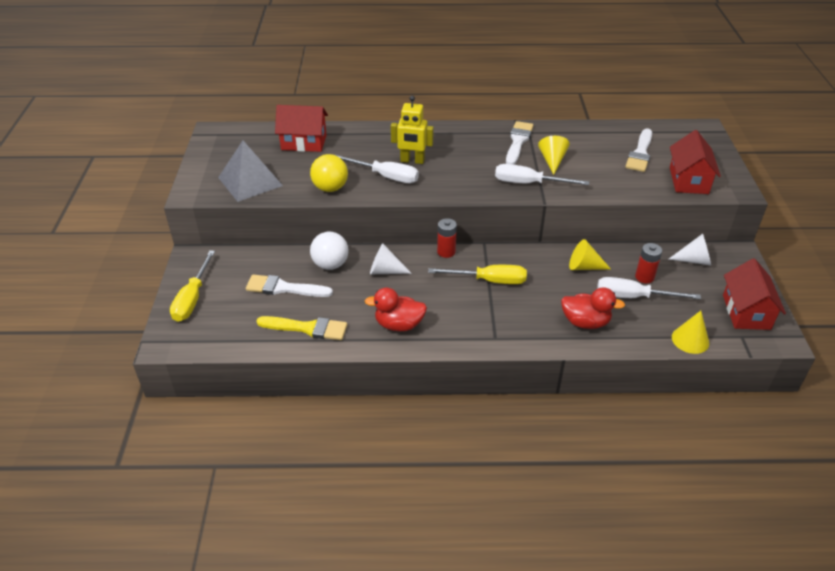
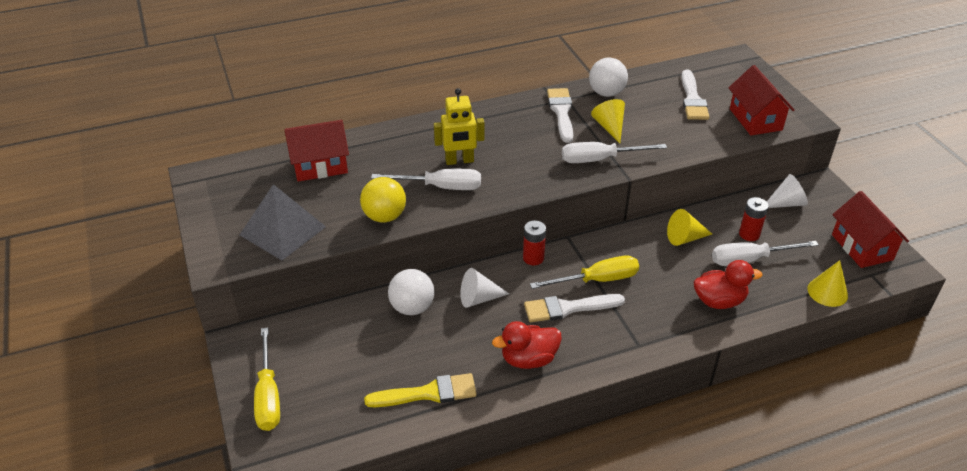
camera: 20 degrees left, 0 degrees up
(284, 288) = (374, 351): white brush -> white brush (568, 308)
(566, 134) = (606, 93): none -> white ball

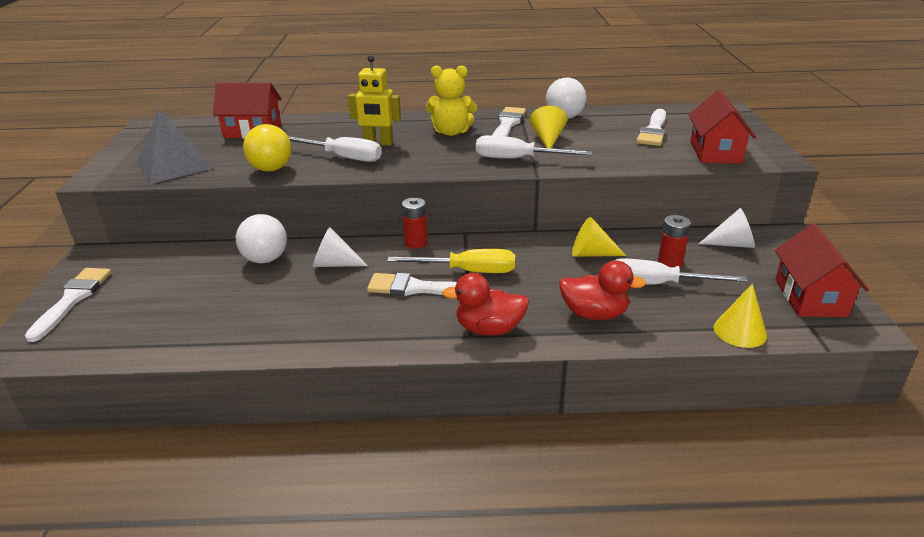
camera: 20 degrees right, 10 degrees down
(268, 396) = (72, 300): yellow screwdriver -> white brush
(427, 393) = (214, 329): yellow brush -> none
(517, 132) = (451, 132): none -> yellow teddy bear
(528, 359) = (340, 323): red duck -> red duck (489, 329)

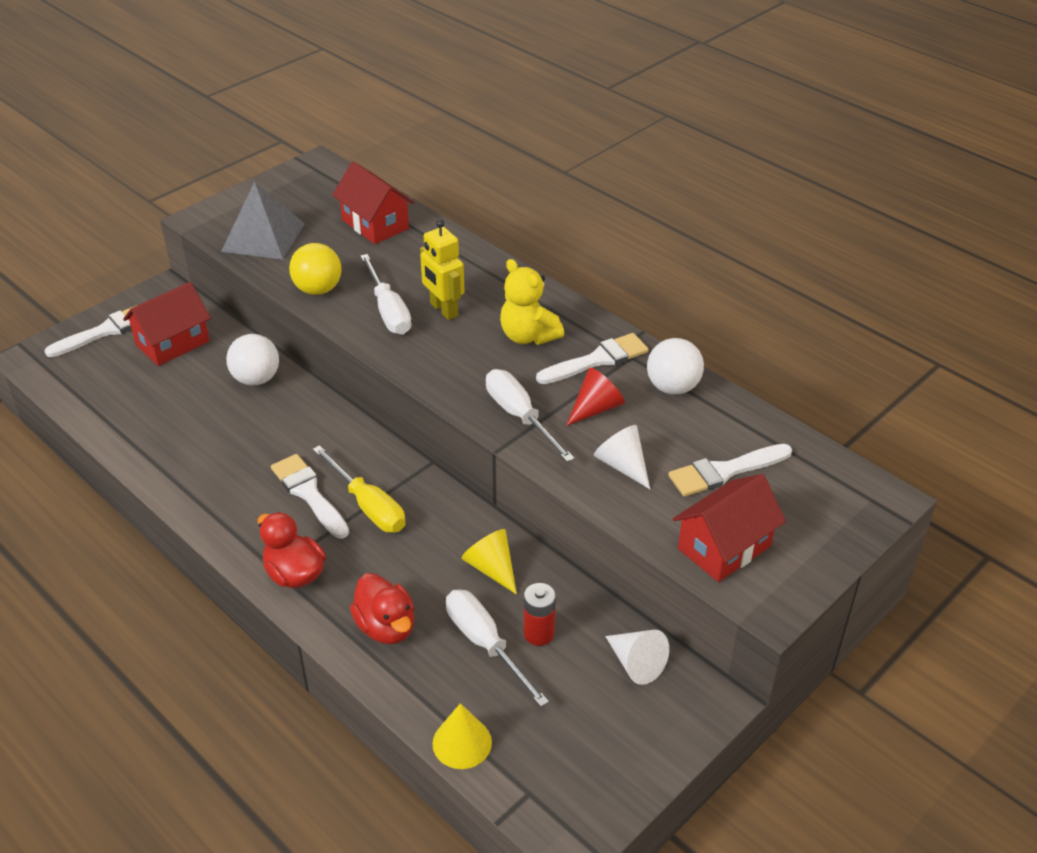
camera: 45 degrees right, 10 degrees up
(334, 264) = (292, 421): white cone -> white cone (622, 465)
(416, 243) = (378, 443): red battery -> none
(548, 139) = (596, 408): yellow cone -> red cone
(810, 297) = (586, 773): red house -> red house (172, 343)

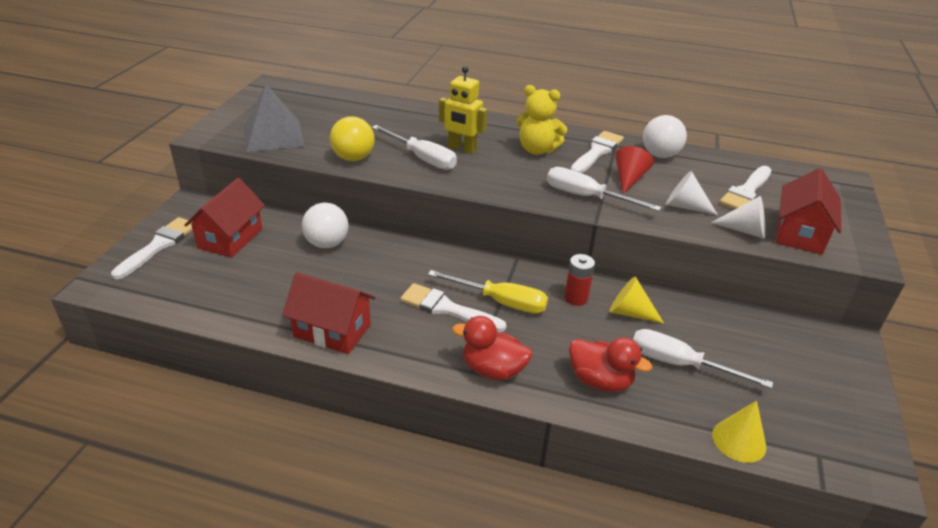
camera: 30 degrees left, 5 degrees down
(375, 224) = (355, 111): red house -> red house (332, 331)
(539, 633) = (705, 343): red battery -> red battery (576, 298)
(636, 663) = (783, 338): white cone -> white cone (745, 230)

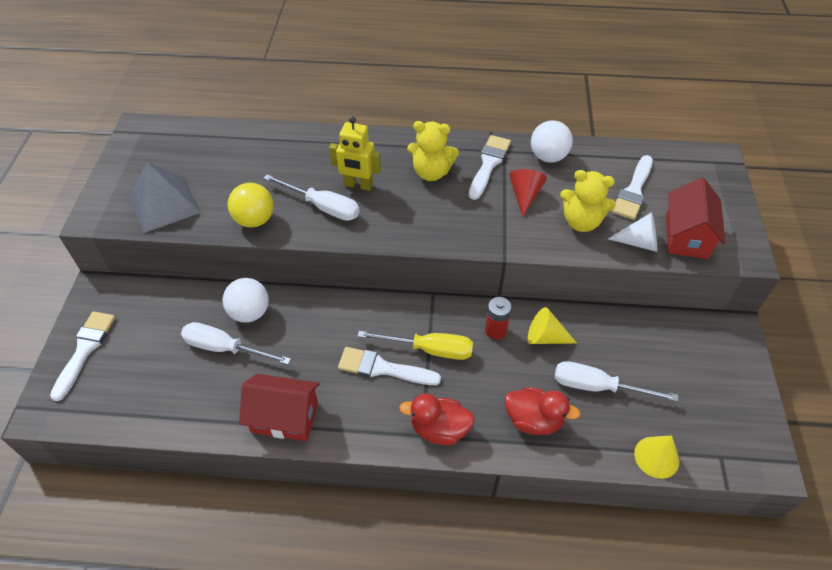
camera: 10 degrees left, 15 degrees up
(230, 238) = (153, 326): red house -> none
(586, 197) = (490, 228): white screwdriver -> white screwdriver (225, 348)
(684, 206) = (581, 222): white cone -> yellow teddy bear

